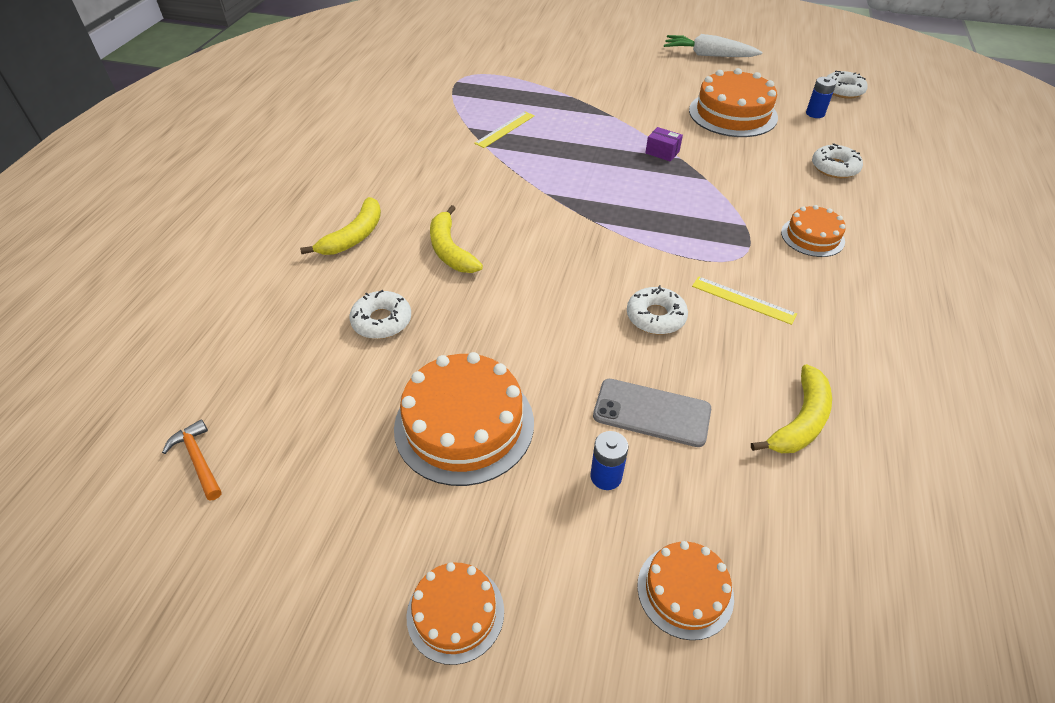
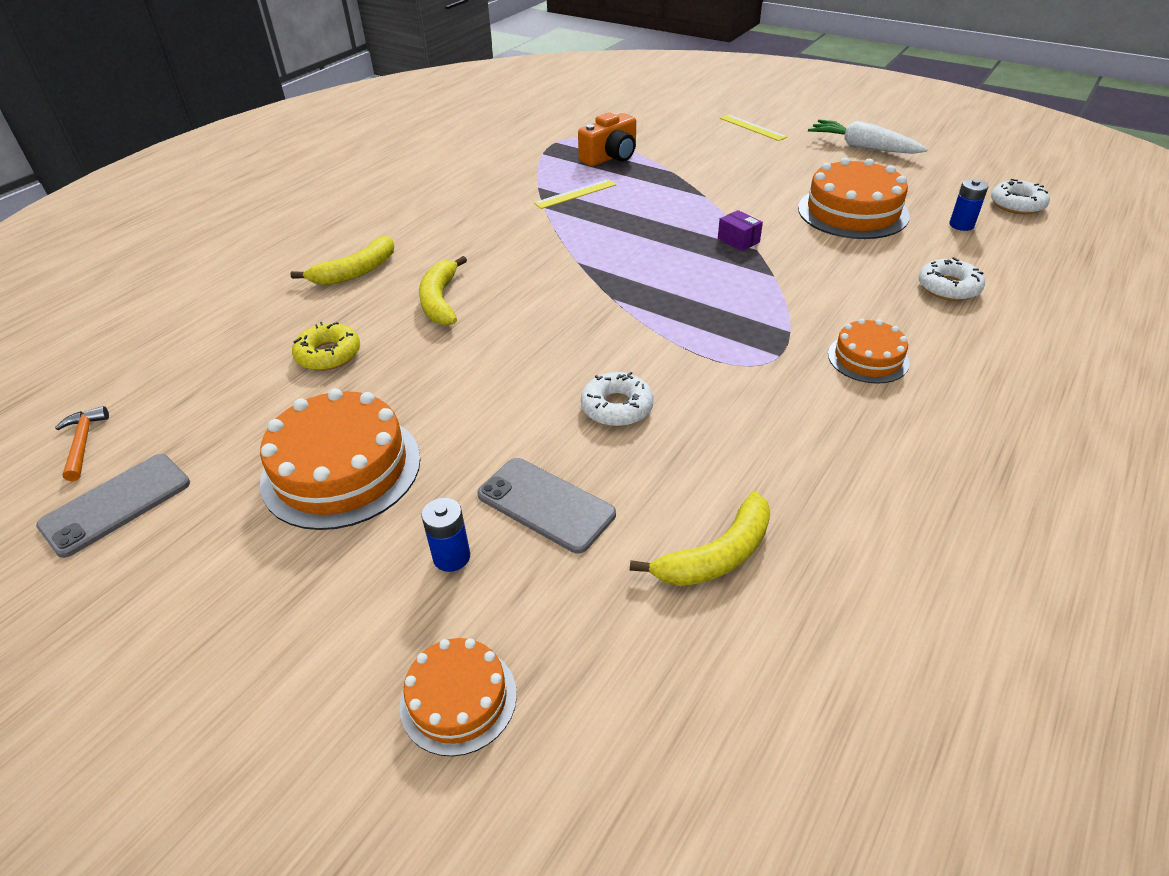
camera: 20 degrees right, 5 degrees down
(275, 510) = (116, 504): none -> grey phone
(382, 321) = (328, 354): white donut -> yellow donut
(455, 613) = (210, 647): orange cake -> none
(513, 90) = (610, 157): none -> orange camera
(743, 300) = (733, 410): yellow ruler -> yellow ruler (752, 127)

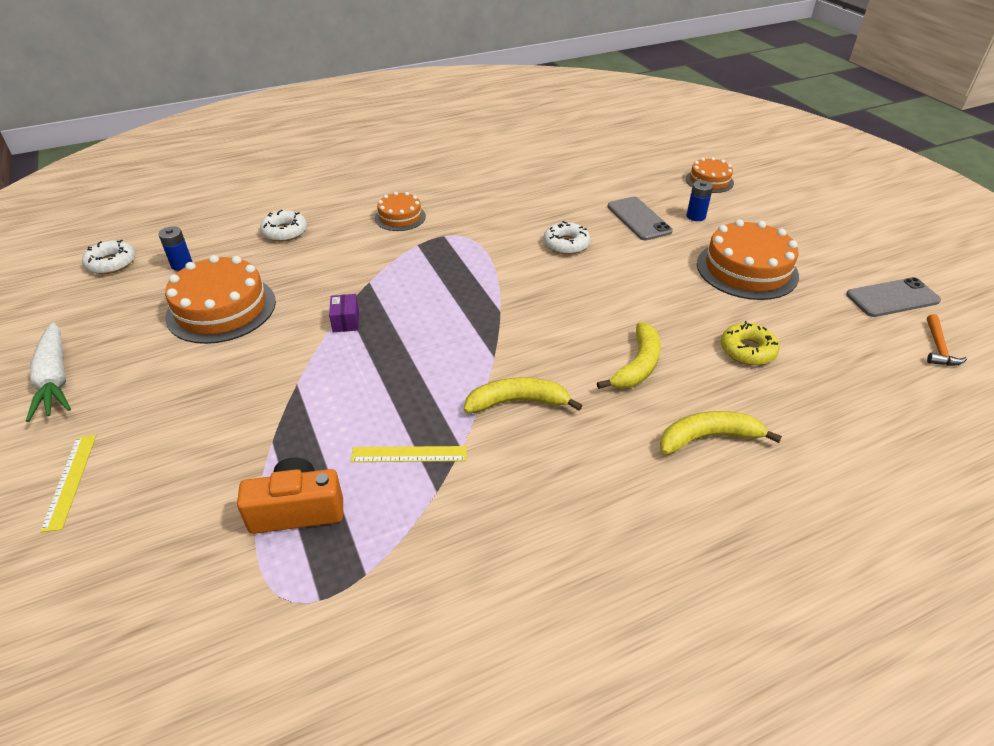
camera: 150 degrees left, 0 degrees up
(717, 555) = (576, 181): yellow banana -> yellow banana (517, 402)

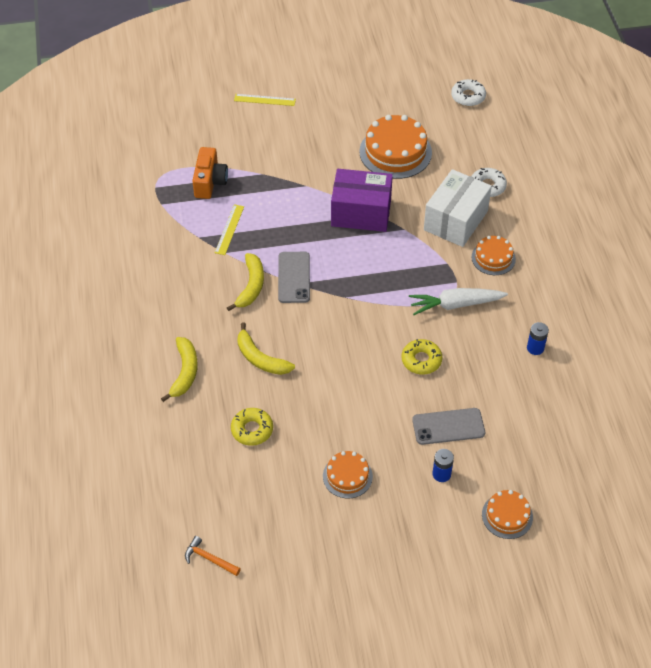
camera: 105 degrees right, 10 degrees up
(55, 379) = (348, 85): white carrot -> white carrot (455, 304)
(182, 265) = (456, 131): blue battery -> blue battery (535, 348)
(346, 247) = (455, 220): none -> white box
(346, 321) = (361, 213): purple box -> purple box, size x2.49
(566, 244) = (421, 360): white donut -> yellow donut
(747, 269) = (347, 476): orange cake -> orange cake, size x0.57
(892, 298) = (276, 565): grey phone -> grey phone (294, 277)

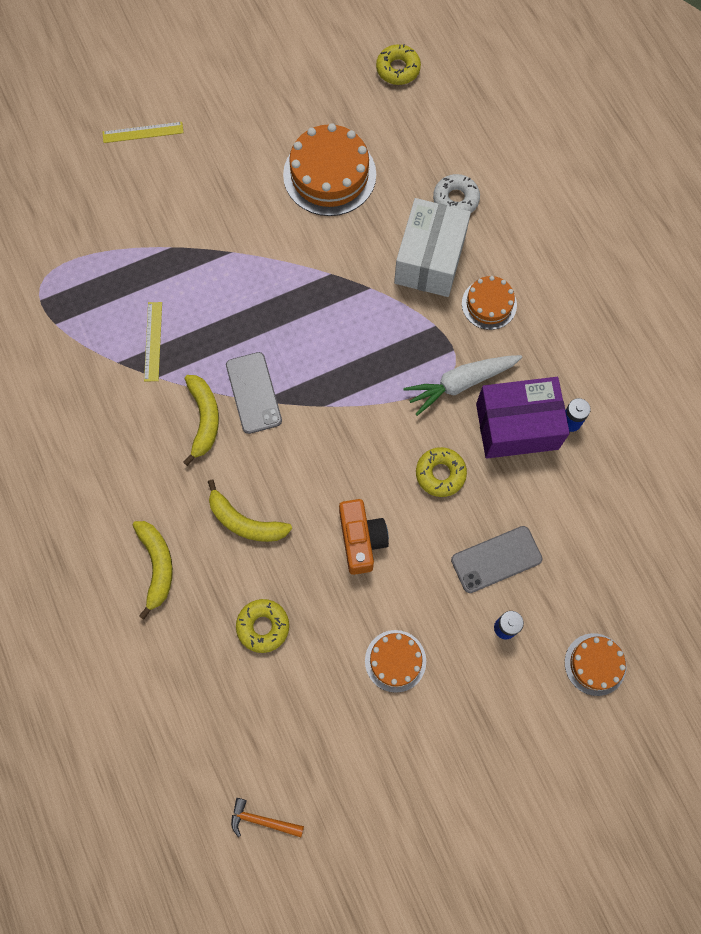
camera: 15 degrees left, 20 degrees up
(210, 182) = (108, 275): orange camera -> orange camera (361, 540)
(361, 213) = (311, 276): purple box -> purple box (517, 426)
(468, 96) = (398, 69): white donut -> yellow donut

